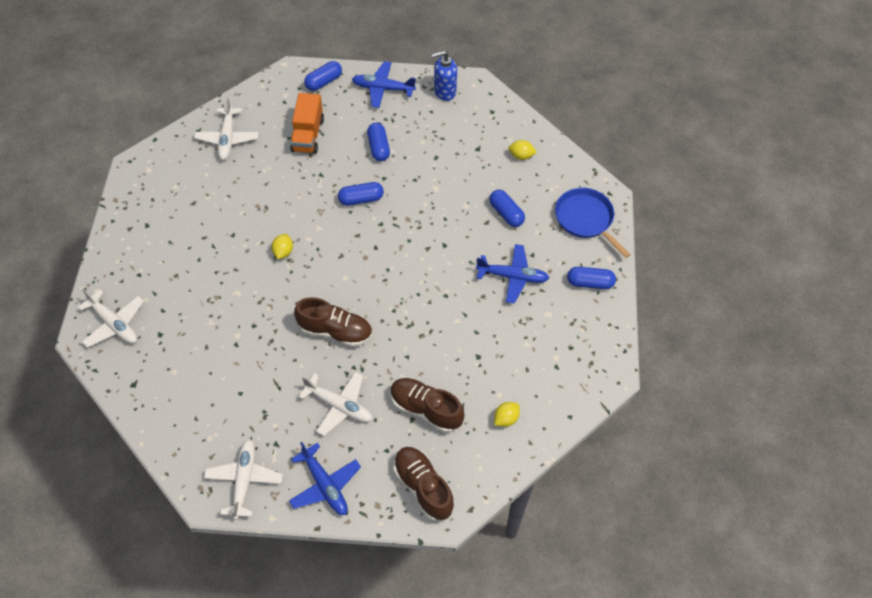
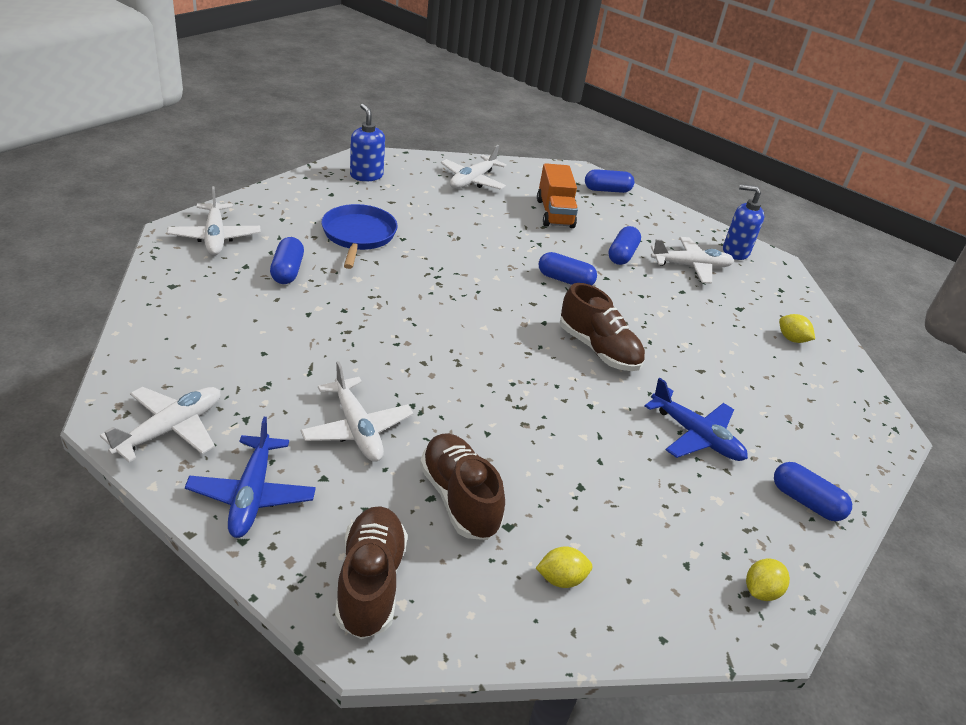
camera: 30 degrees right, 20 degrees down
(152, 187) = (366, 175): none -> blue soap dispenser
(283, 252) = (439, 275): yellow lemon -> yellow lemon (760, 591)
(308, 135) = (554, 213): orange truck -> orange truck turned 45 degrees counterclockwise
(335, 331) = (426, 363): brown shoe -> brown shoe (598, 349)
(382, 89) = (665, 220): blue plane -> none
(427, 127) = (691, 266): none -> white plane
(506, 213) = (733, 376): blue capsule -> blue capsule (287, 271)
(586, 219) = (843, 435): blue pan -> blue pan (358, 235)

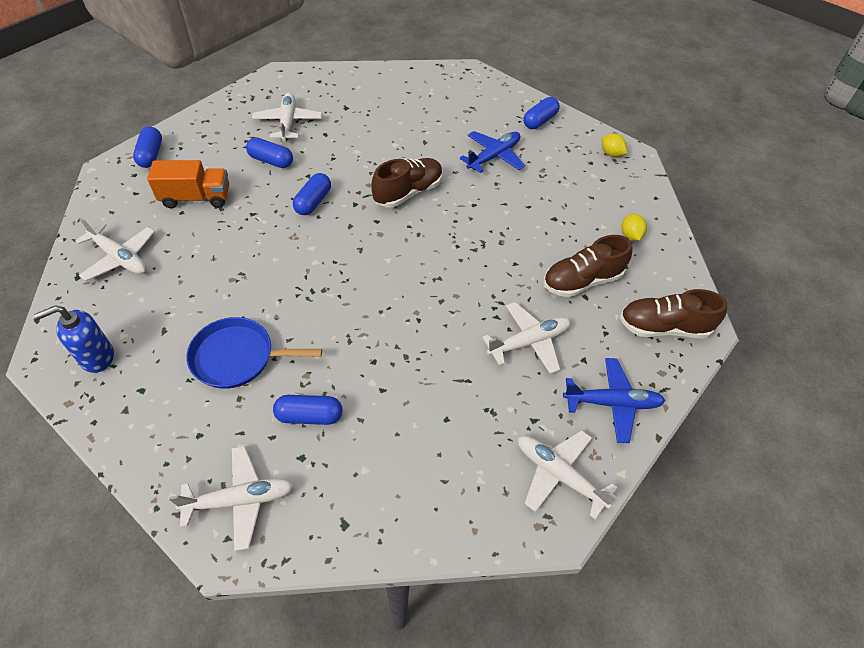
camera: 85 degrees left, 15 degrees up
(735, 252) = (264, 93): blue soap dispenser -> none
(791, 339) = (381, 90): yellow lemon -> none

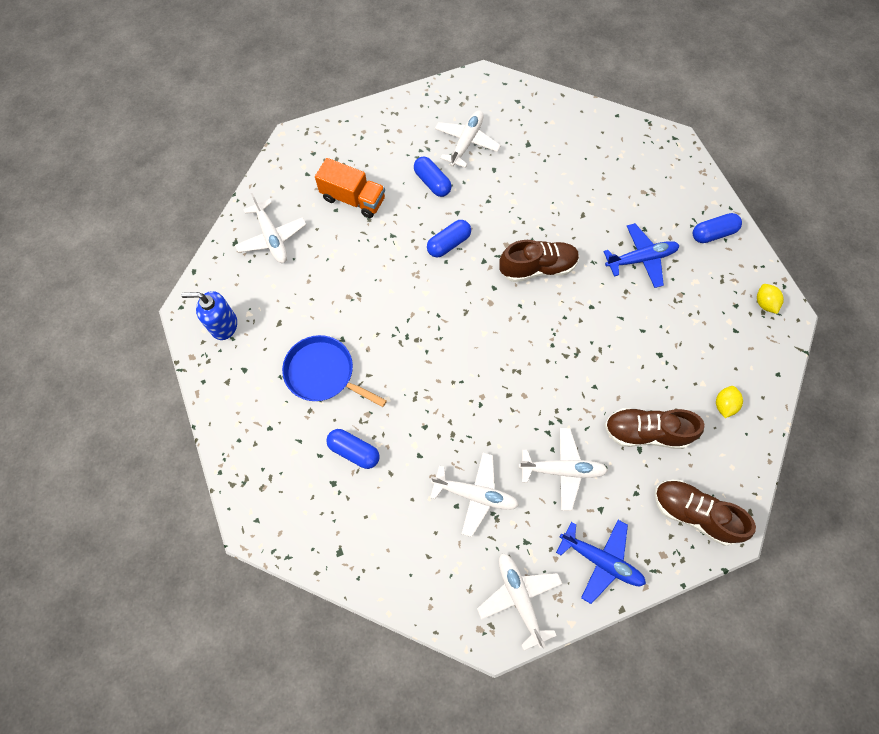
camera: 30 degrees right, 15 degrees up
(151, 155) = (334, 136): blue capsule -> none
(240, 500) = (277, 495): white plane -> white plane (475, 494)

